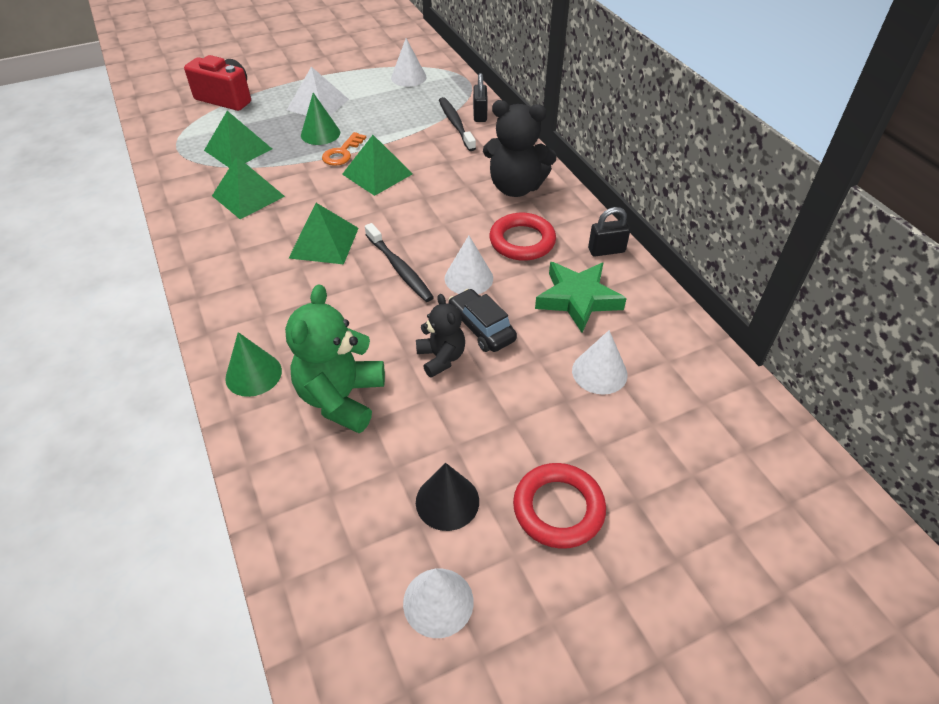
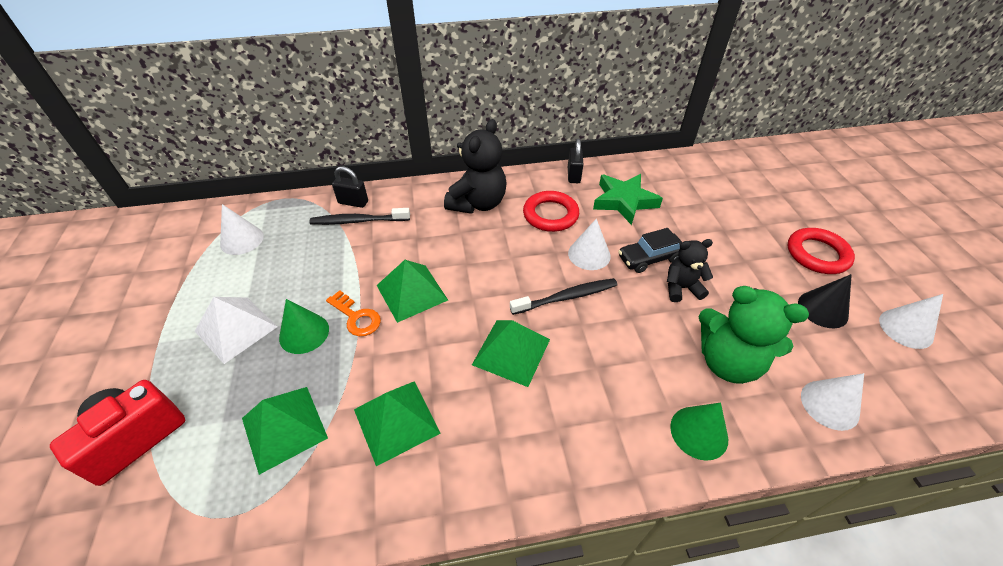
camera: 75 degrees left, 0 degrees up
(599, 372) = (698, 209): white cone -> white cone (829, 404)

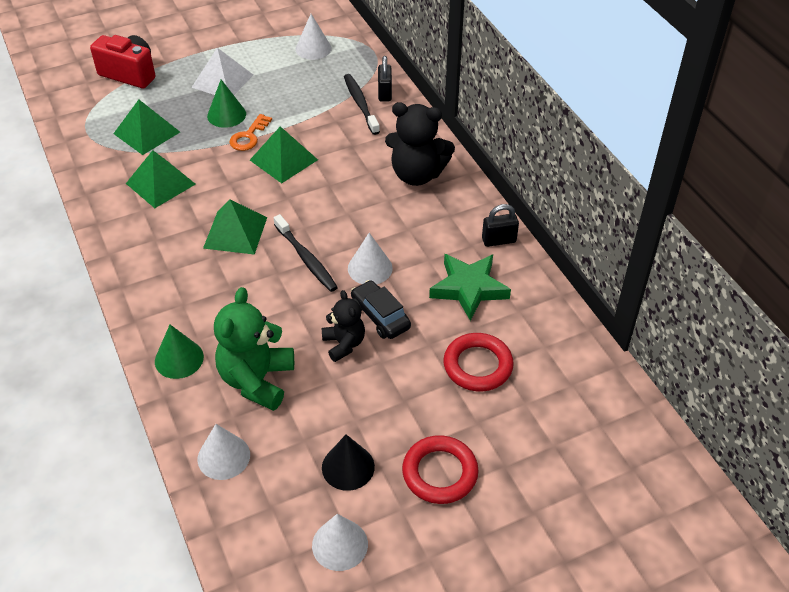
camera: 75 degrees right, 0 degrees up
(550, 215) = (420, 231): red ring -> red ring (478, 365)

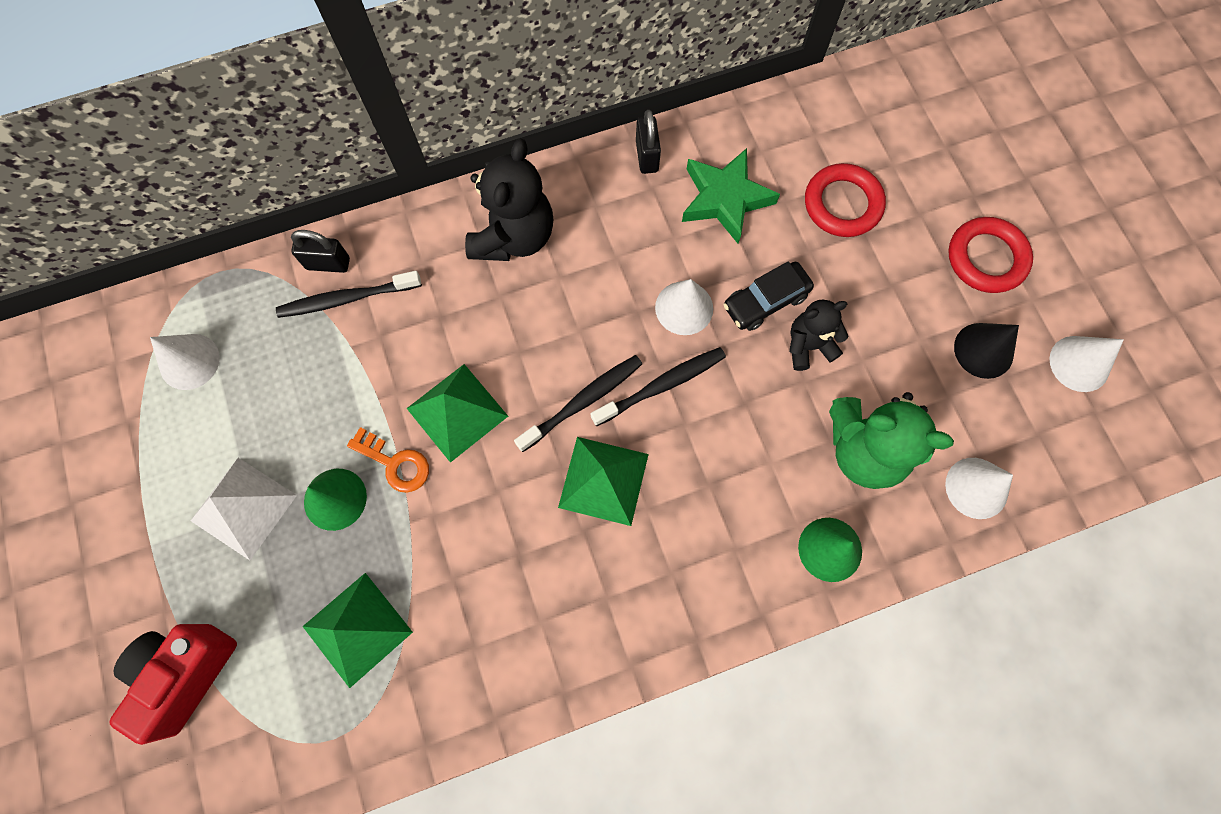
camera: 85 degrees left, 25 degrees up
(160, 183) = (486, 597): green pyramid -> none
(292, 218) = (583, 402): none -> black toothbrush

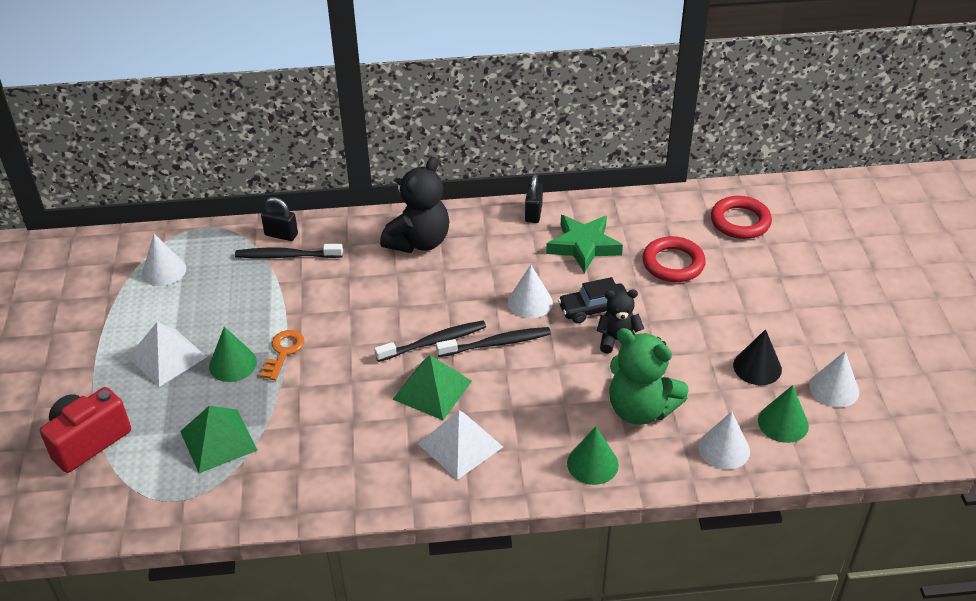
camera: 15 degrees right, 30 degrees down
(395, 463) = (283, 352): orange key -> orange key turned 120 degrees counterclockwise
(457, 412) = (339, 331): green pyramid -> none
(664, 560) = (460, 445): none -> white pyramid
(986, 258) = (777, 313): red ring -> red ring (740, 221)
(1034, 430) = (783, 423): none -> green cone

